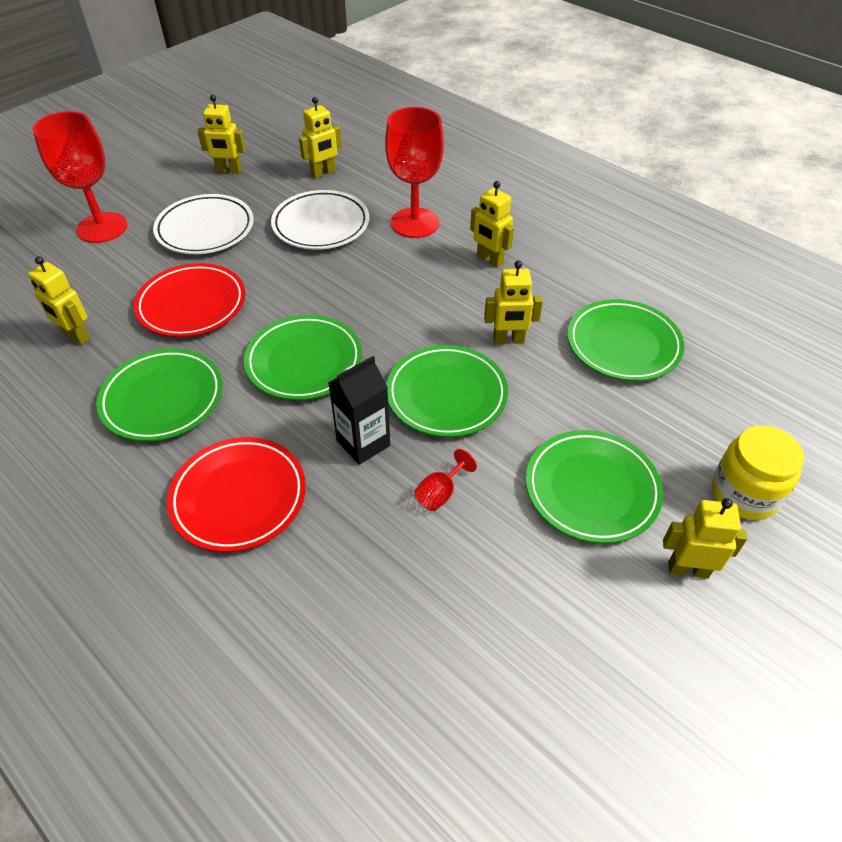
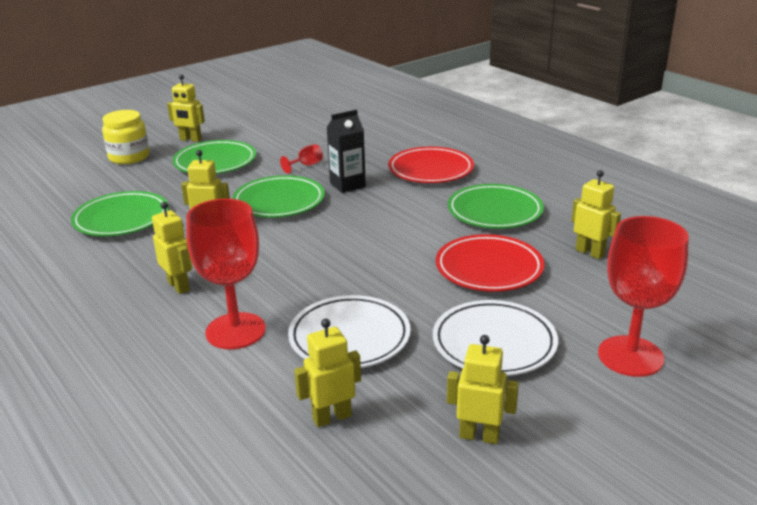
camera: 170 degrees left, 20 degrees down
(304, 362) = (383, 224): green plate -> none

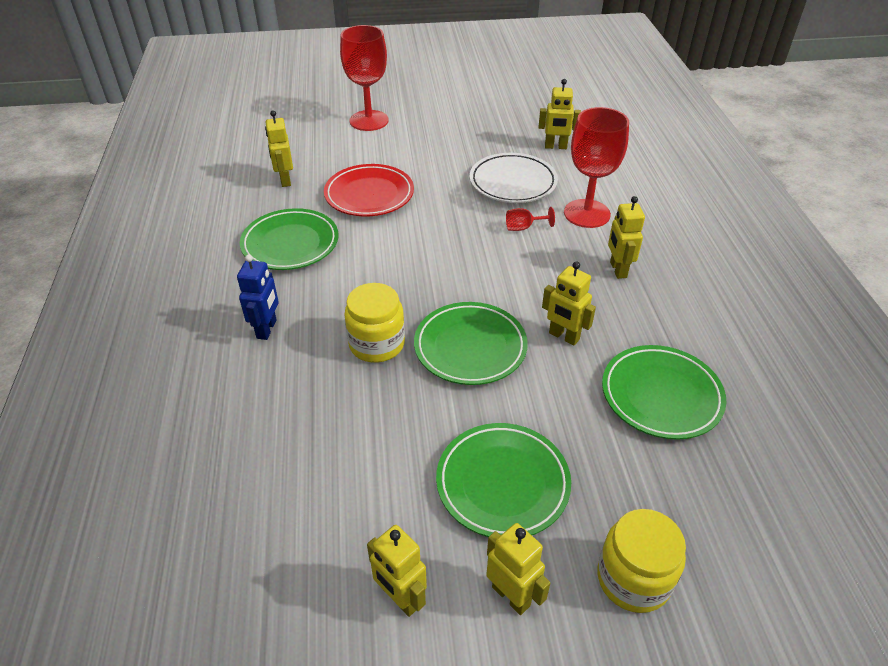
camera: 150 degrees left, 15 degrees up
(306, 165) = (390, 409): red goblet -> red goblet (523, 227)
(347, 185) = (377, 344): black carton -> yellow jar
(430, 170) = (267, 329): red plate -> blue robot
(479, 436) = (489, 117): yellow robot -> yellow robot (400, 598)
(494, 343) = (430, 150): white plate -> none

